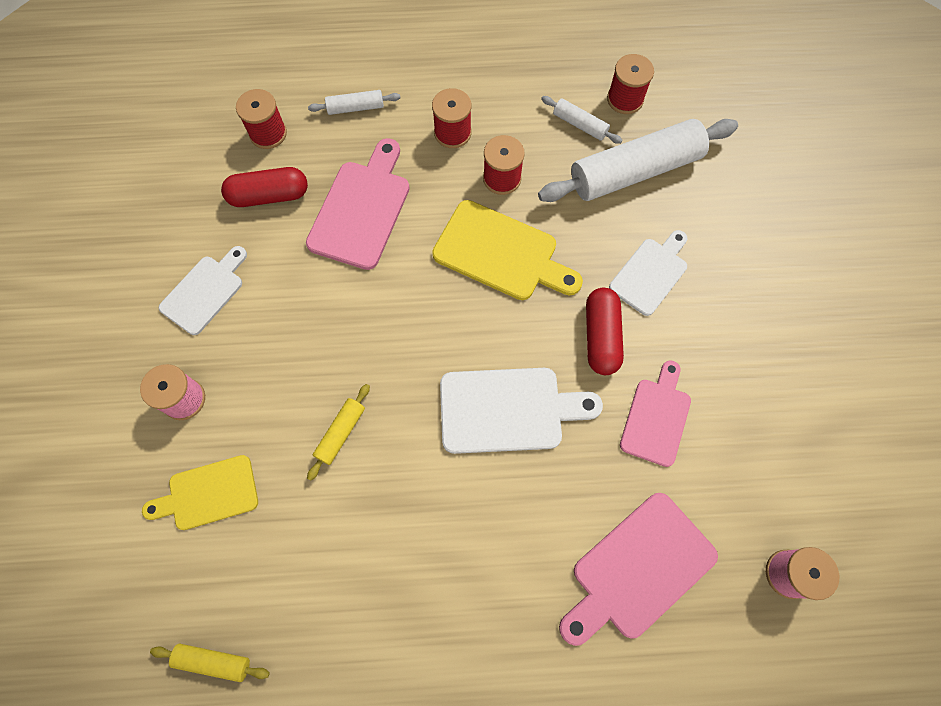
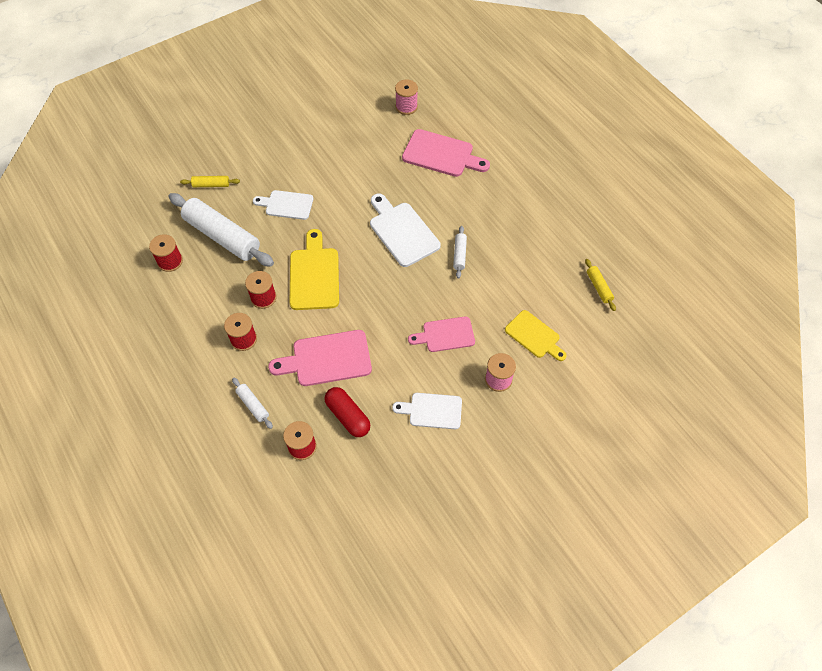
camera: 120 degrees left, 10 degrees down
(340, 433) = (463, 295): yellow rolling pin -> yellow rolling pin (211, 185)
(580, 125) = (202, 276): white rolling pin -> white rolling pin (459, 255)
(601, 336) = (337, 211): red capsule -> none
(656, 417) = (366, 173): pink cutting board -> pink cutting board (445, 335)

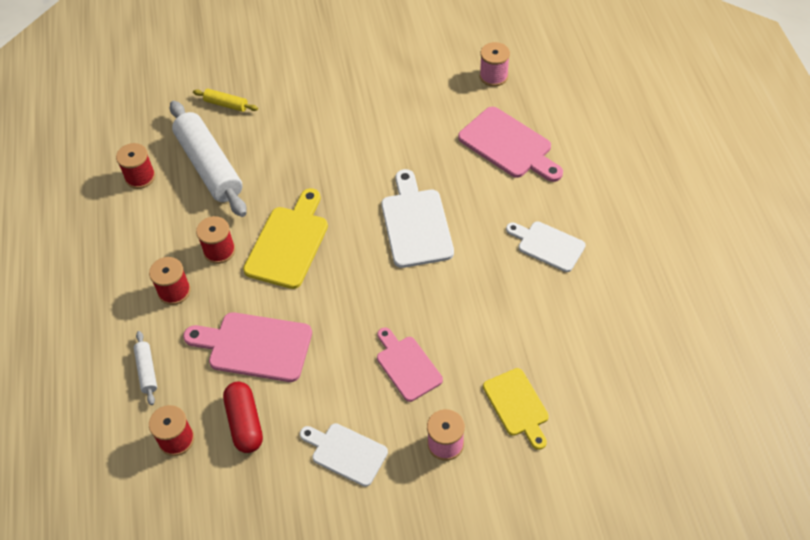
camera: 25 degrees right, 5 degrees down
(286, 205) = (297, 151): white cutting board -> white cutting board (548, 245)
(445, 335) = (407, 366): pink cutting board -> pink cutting board turned 45 degrees clockwise
(459, 255) = (472, 273): white rolling pin -> none
(598, 287) = (631, 372): yellow rolling pin -> none

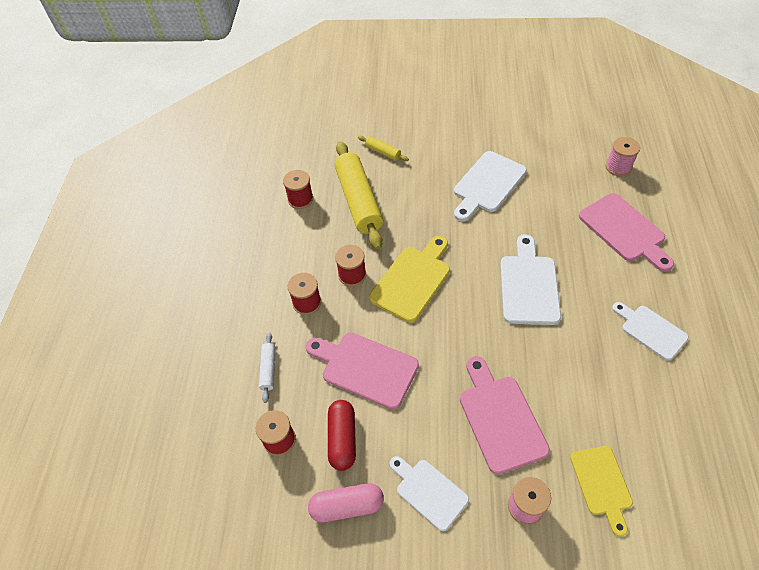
camera: 15 degrees right, 0 degrees up
(209, 166) = (359, 201): white rolling pin -> yellow rolling pin
(263, 486) = (347, 506): none -> pink capsule
(353, 121) = (487, 184): none -> white cutting board
(407, 366) = (500, 418): pink cutting board -> pink cutting board, size x1.51

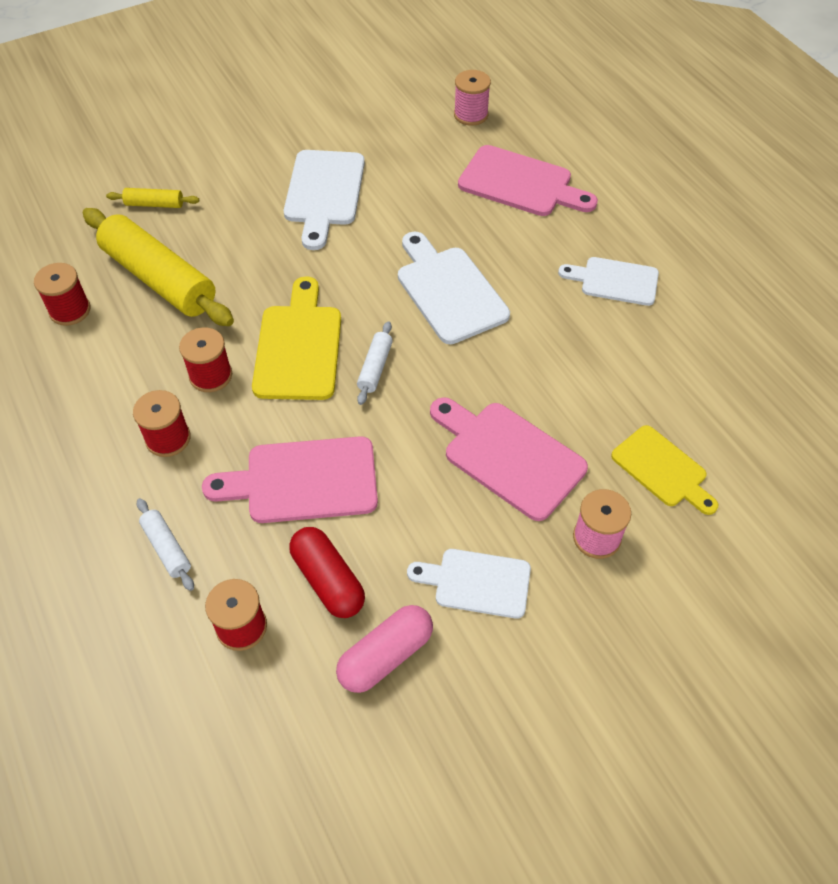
camera: 35 degrees left, 0 degrees up
(450, 316) = (375, 368): none -> white rolling pin

